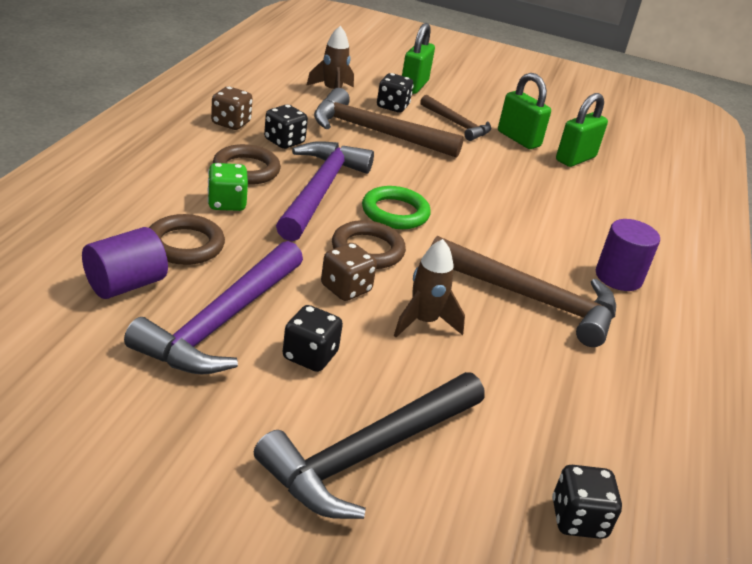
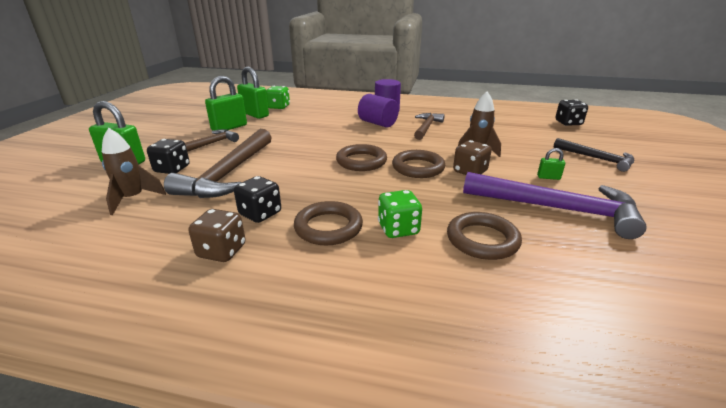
camera: 90 degrees left, 5 degrees down
(126, 284) = (569, 259): purple cylinder -> purple cylinder (377, 123)
(310, 356) = (548, 177): black dice -> green padlock
(320, 191) = (347, 189): purple hammer -> none
(368, 453) = (596, 159): black hammer -> black hammer, size x0.58
(395, 212) = (361, 161): green ring -> brown ring
(531, 299) = (426, 127): brown hammer -> brown hammer, size x0.58
(616, 179) = (279, 107): none -> green dice

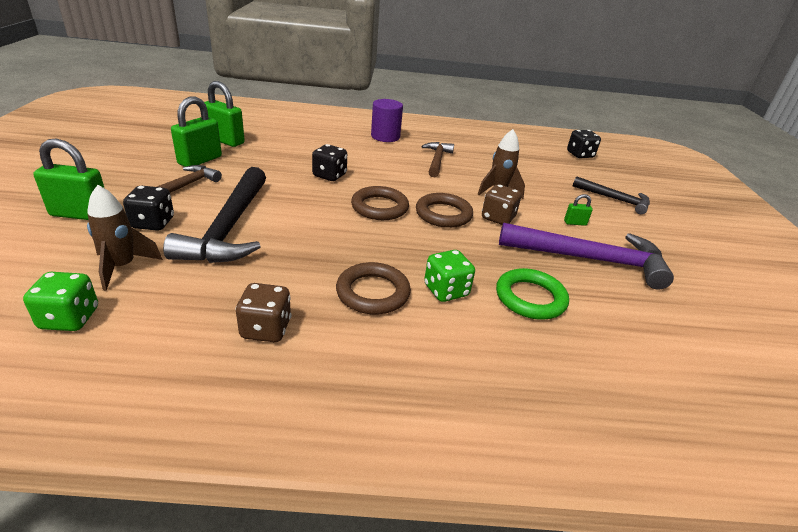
camera: 15 degrees left, 5 degrees up
(228, 173) = (228, 228): brown hammer -> black hammer
(260, 214) = (290, 280): black dice -> black dice (329, 175)
(279, 107) = (251, 129): green dice -> green dice (70, 318)
(377, 123) = (380, 154): purple cylinder -> none
(482, 240) = (530, 298): brown ring -> green ring

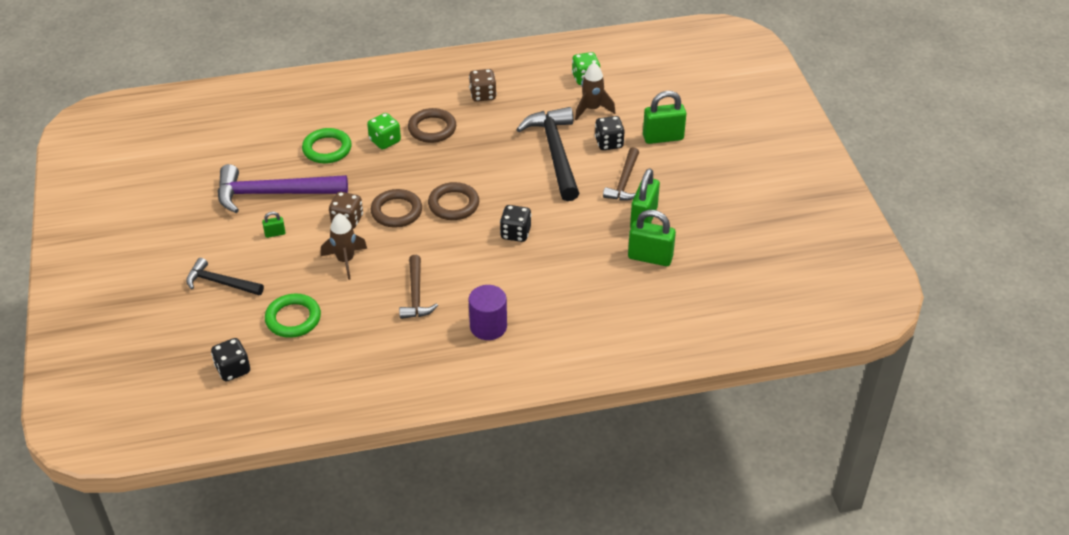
camera: 170 degrees right, 10 degrees up
(540, 168) = (293, 319): none -> green ring

